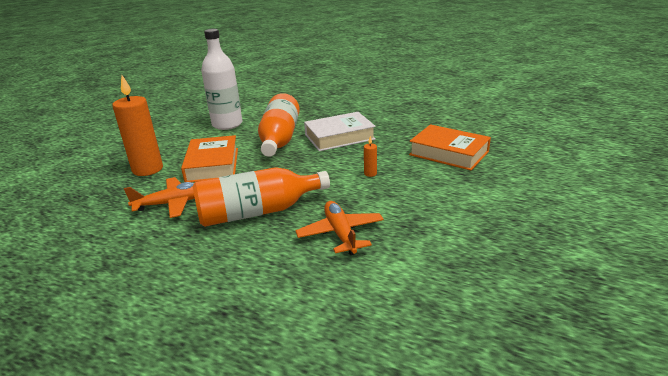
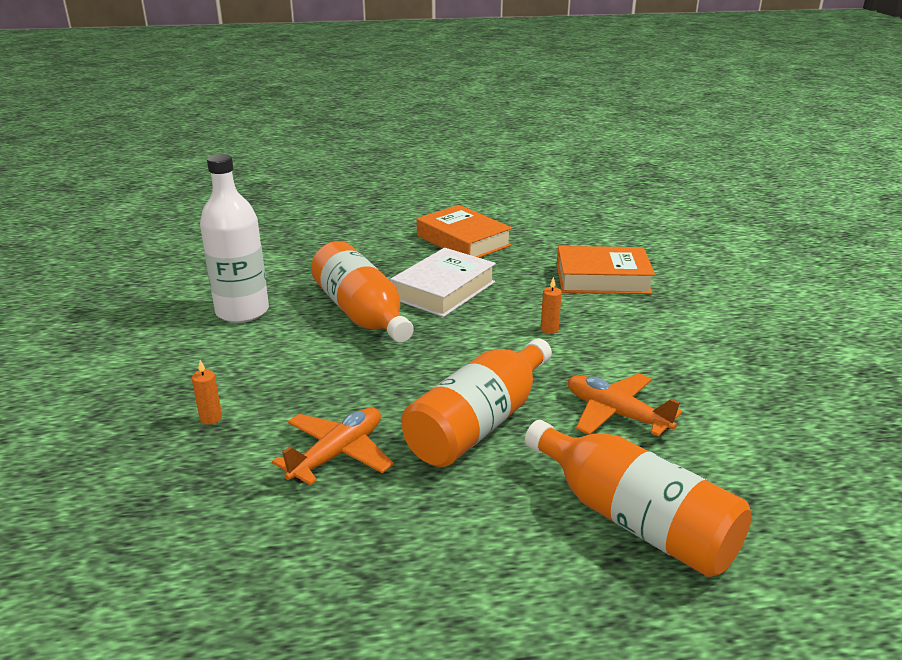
camera: 35 degrees left, 0 degrees up
(147, 169) = (211, 418): orange candle -> orange candle, size x0.40
(212, 165) = (314, 379): orange book -> orange book (463, 241)
(263, 296) = (633, 519): none -> orange bottle

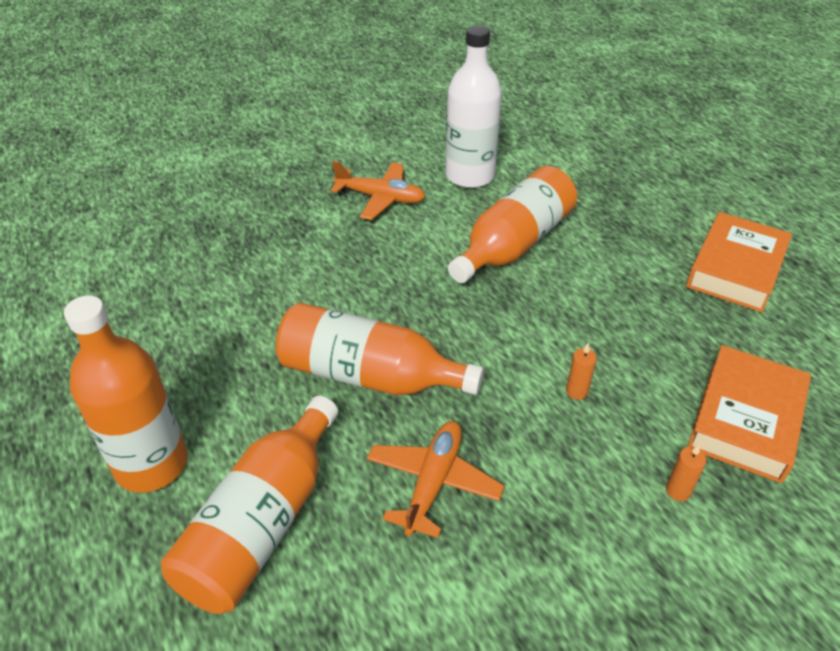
camera: 70 degrees right, 15 degrees up
(211, 418) = (311, 219): orange candle -> orange candle (678, 491)
(337, 454) = (291, 299): orange plane -> orange plane (380, 198)
(443, 290) = (602, 285): white book -> none
(532, 596) = (151, 464): none -> orange bottle
(602, 279) = (745, 420): orange book -> orange book turned 45 degrees clockwise

